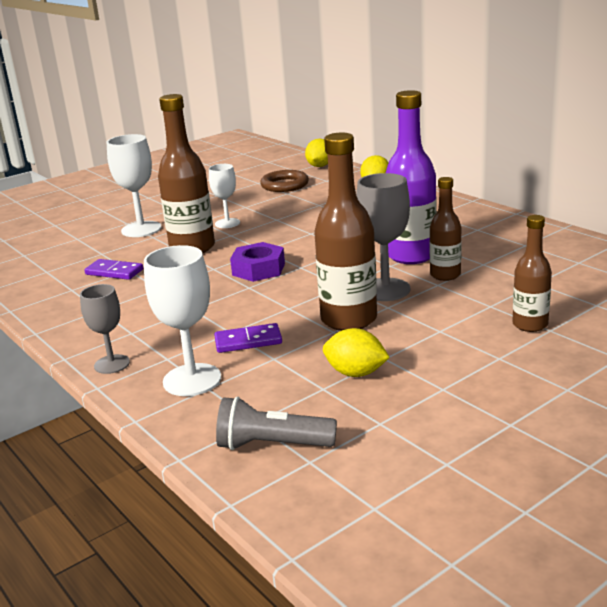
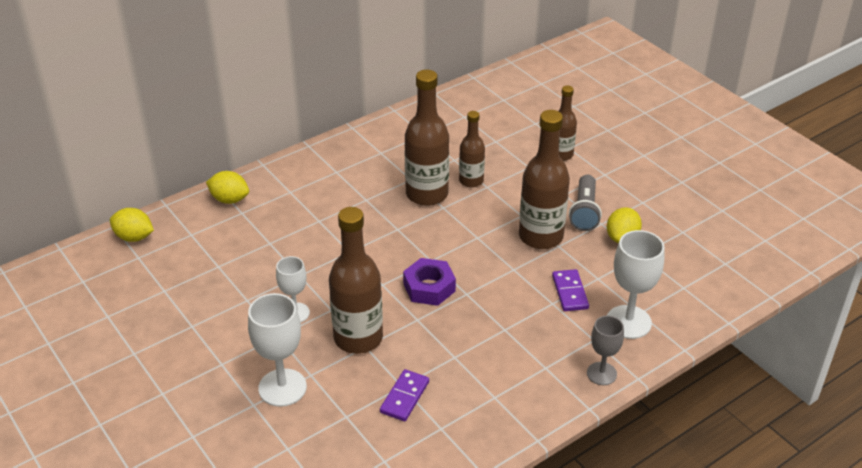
camera: 90 degrees left, 15 degrees up
(272, 445) = (710, 279): grey flashlight -> grey flashlight (584, 212)
(284, 185) = (189, 267): brown ring -> none
(385, 290) = (491, 214): grey goblet -> none
(411, 256) = (427, 194): purple bottle -> brown bottle

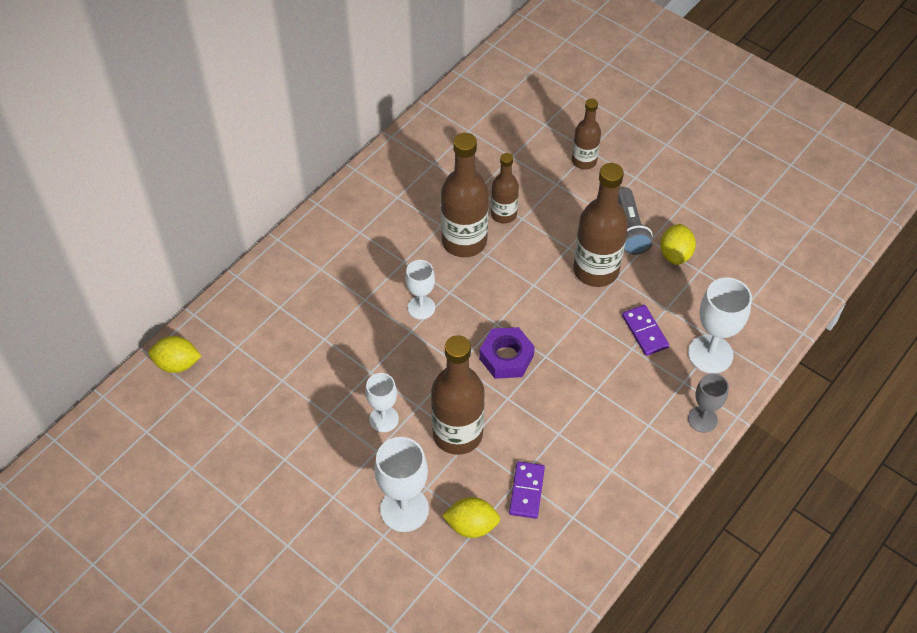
camera: 15 degrees left, 15 degrees up
(229, 199) = (260, 293): yellow lemon -> yellow lemon (471, 525)
(366, 236) = (421, 307): none -> white goblet

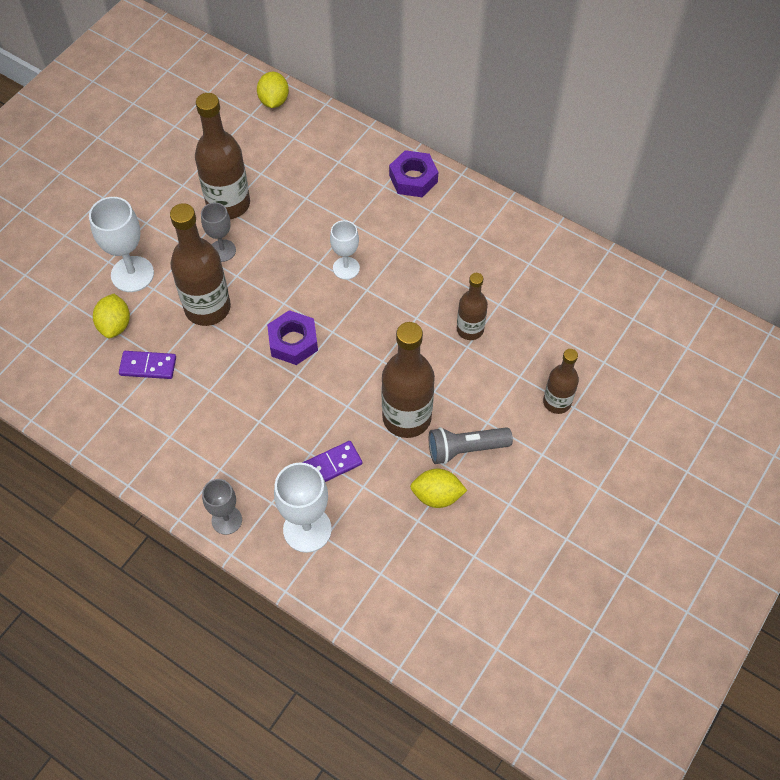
camera: 85 degrees right, 5 degrees up
(315, 243) = (413, 179): none -> purple nut
(384, 419) = (222, 250): white goblet -> grey goblet
(464, 241) = (430, 297): brown bottle -> brown bottle (228, 204)

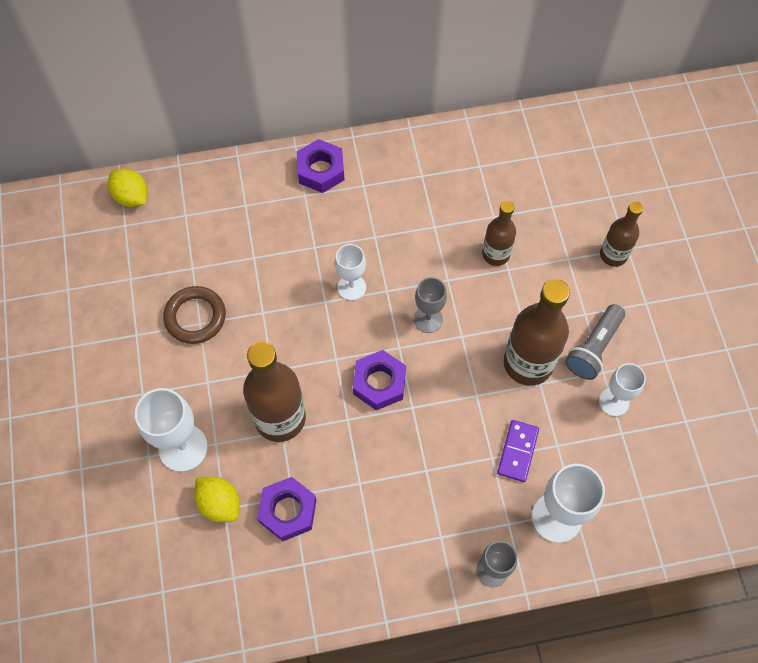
camera: 45 degrees left, 5 degrees up
(148, 366) = (288, 511): purple domino -> purple nut
(222, 250) = (236, 360): grey goblet -> grey goblet (428, 319)
(228, 204) = (195, 317): brown bottle -> brown ring
(437, 496) = (614, 402): yellow lemon -> white goblet

